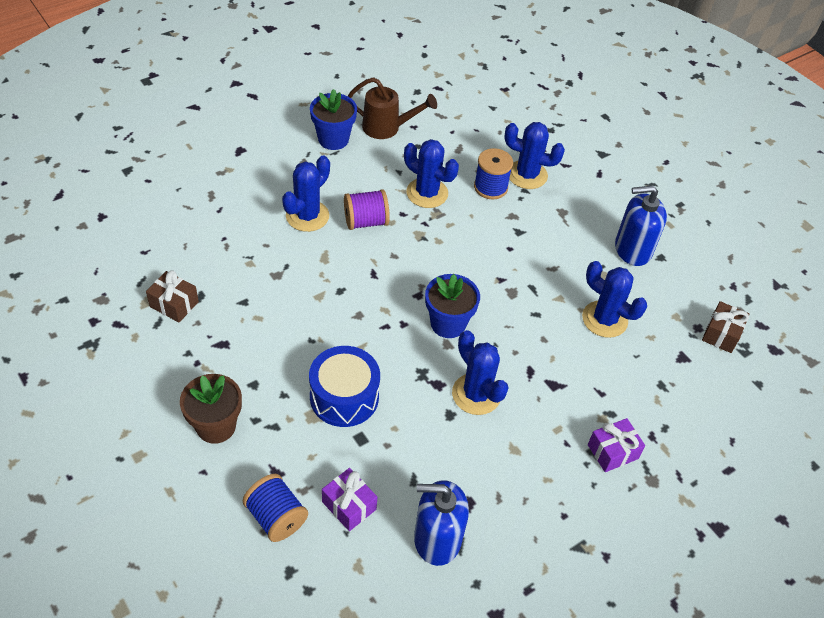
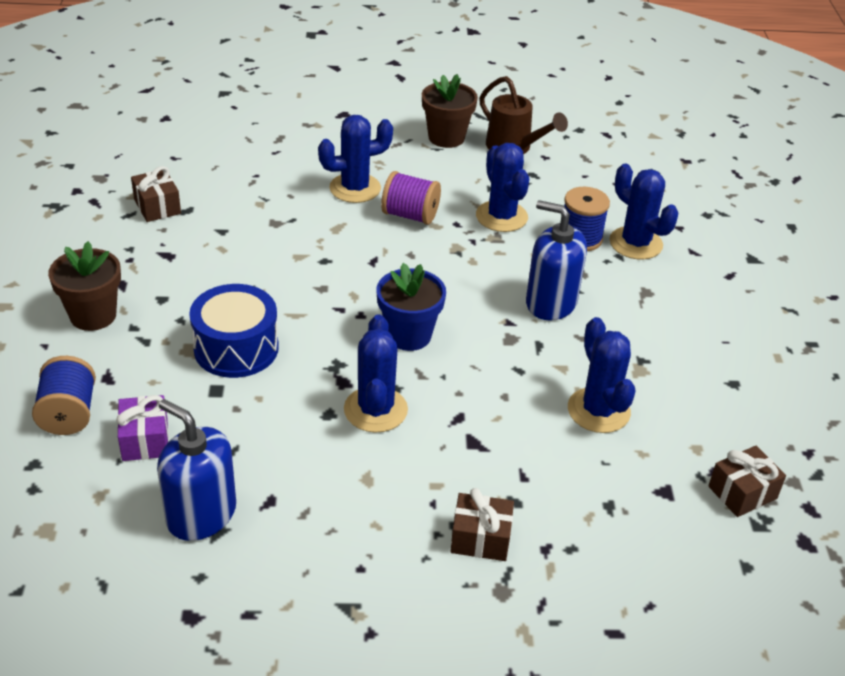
camera: 35 degrees right, 10 degrees down
(333, 139) = (446, 137): blue flower pot -> brown flower pot
(612, 451) = (480, 538): purple gift -> brown gift
(632, 249) = (702, 361): blue soap dispenser -> blue soap dispenser (551, 303)

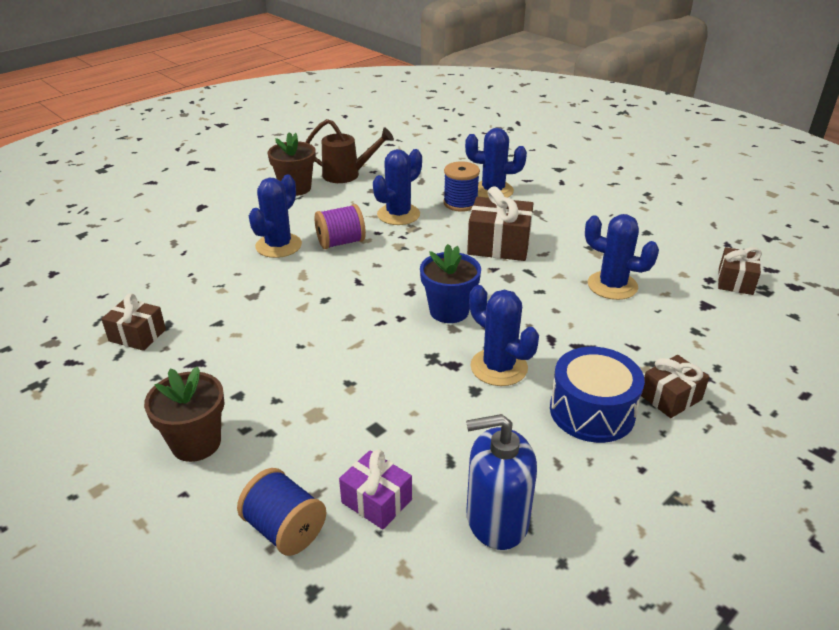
camera: 40 degrees left, 5 degrees down
(236, 348) = (348, 391): blue drum -> blue drum (592, 411)
(501, 216) = (398, 214): blue cactus -> blue cactus turned 75 degrees counterclockwise
(551, 303) = (499, 245): blue soap dispenser -> brown gift

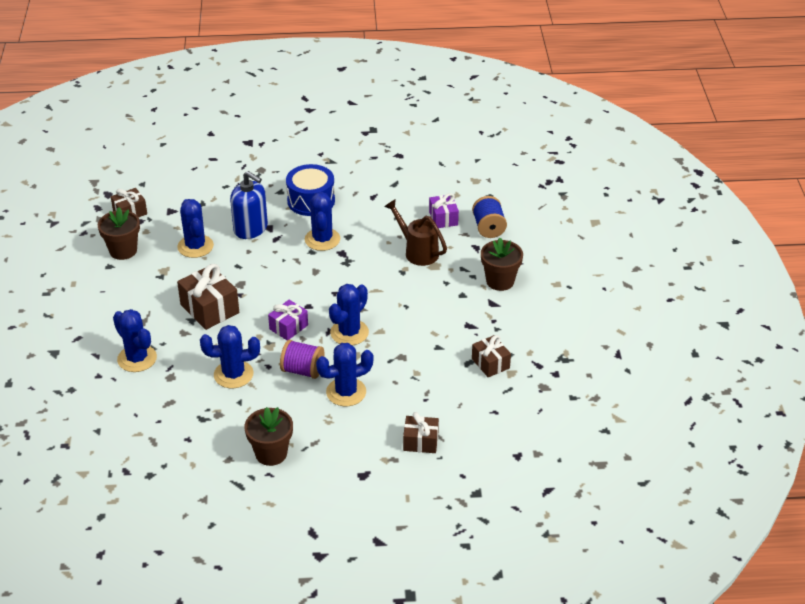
camera: 140 degrees left, 5 degrees up
(334, 290) = (349, 332): none -> blue cactus
(347, 175) = (213, 446): brown watering can -> brown watering can (417, 251)
(402, 266) = (288, 327): none -> purple gift
(449, 311) = (304, 282): blue flower pot -> none
(460, 203) = (177, 360): blue spool -> none
(496, 519) = (405, 189): blue soap dispenser -> blue soap dispenser (251, 229)
(663, 248) = (123, 251): none -> brown flower pot
(670, 397) = (269, 187): brown gift -> brown gift (420, 442)

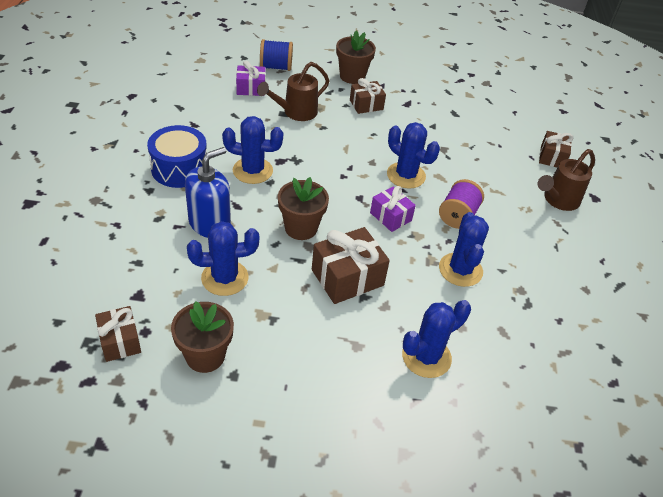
camera: 85 degrees left, 5 degrees up
(271, 453) = (575, 255): brown flower pot -> brown flower pot (301, 228)
(346, 392) = (490, 191): blue cactus -> none
(349, 444) = (558, 200): none -> brown watering can
(490, 363) = (457, 102): brown gift -> brown gift (366, 105)

